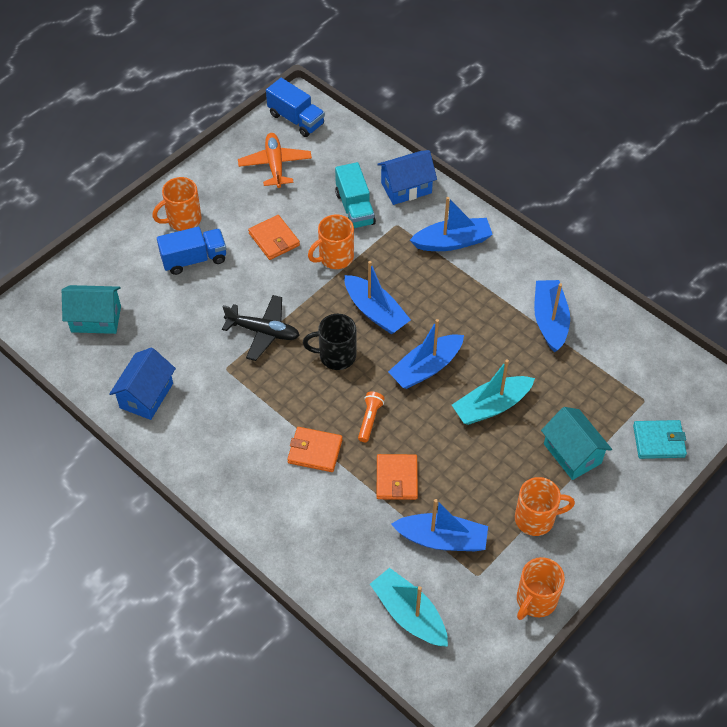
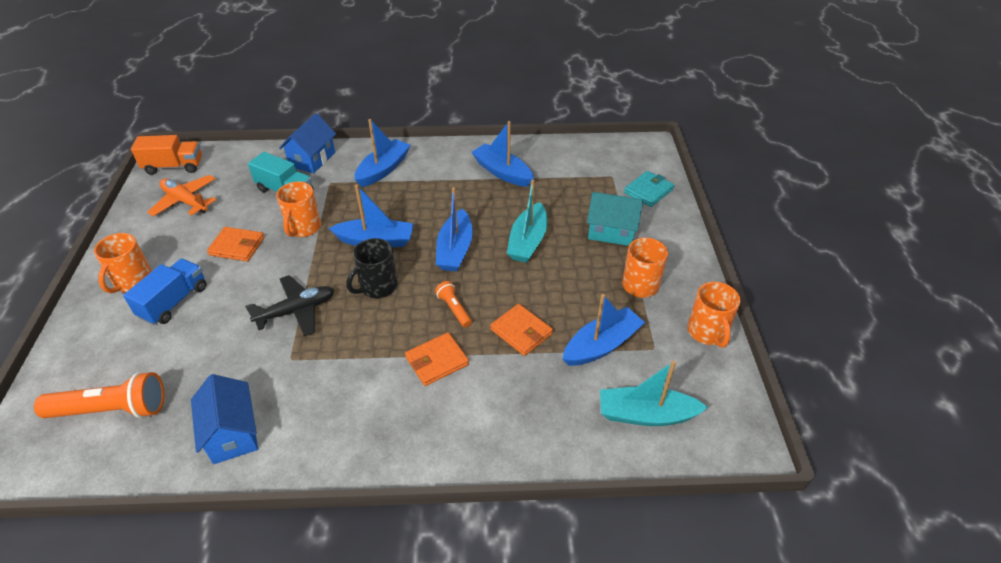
camera: 45 degrees left, 10 degrees down
(96, 319) = (111, 409): turquoise house -> orange flashlight
(296, 119) = (174, 166): blue truck -> orange truck

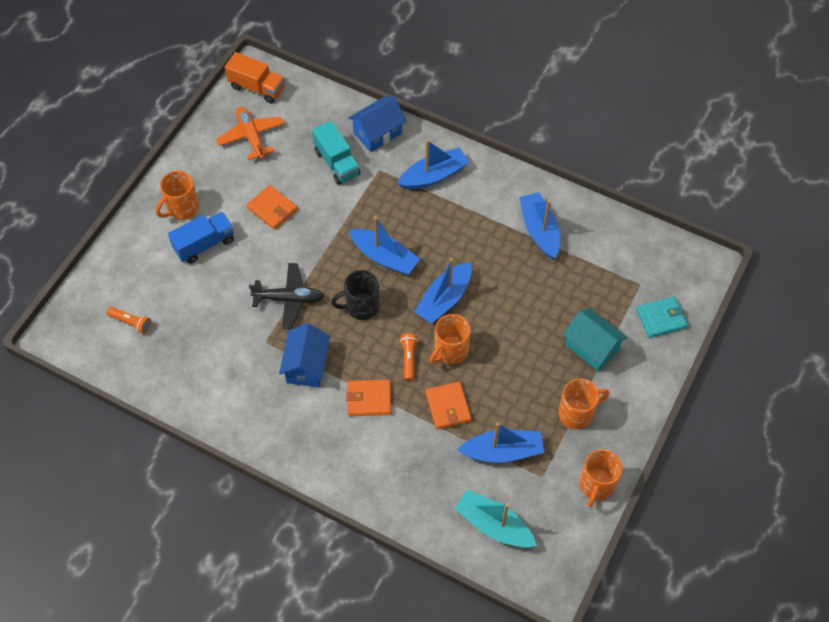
camera: 30 degrees right, 15 degrees up
(111, 409) = (131, 322): orange flashlight -> orange flashlight, size x0.52
(232, 433) = (201, 384): blue house -> blue house (306, 366)
(303, 228) = (333, 214): orange mug -> orange mug (450, 351)
(528, 241) = (511, 321): turquoise boat -> none

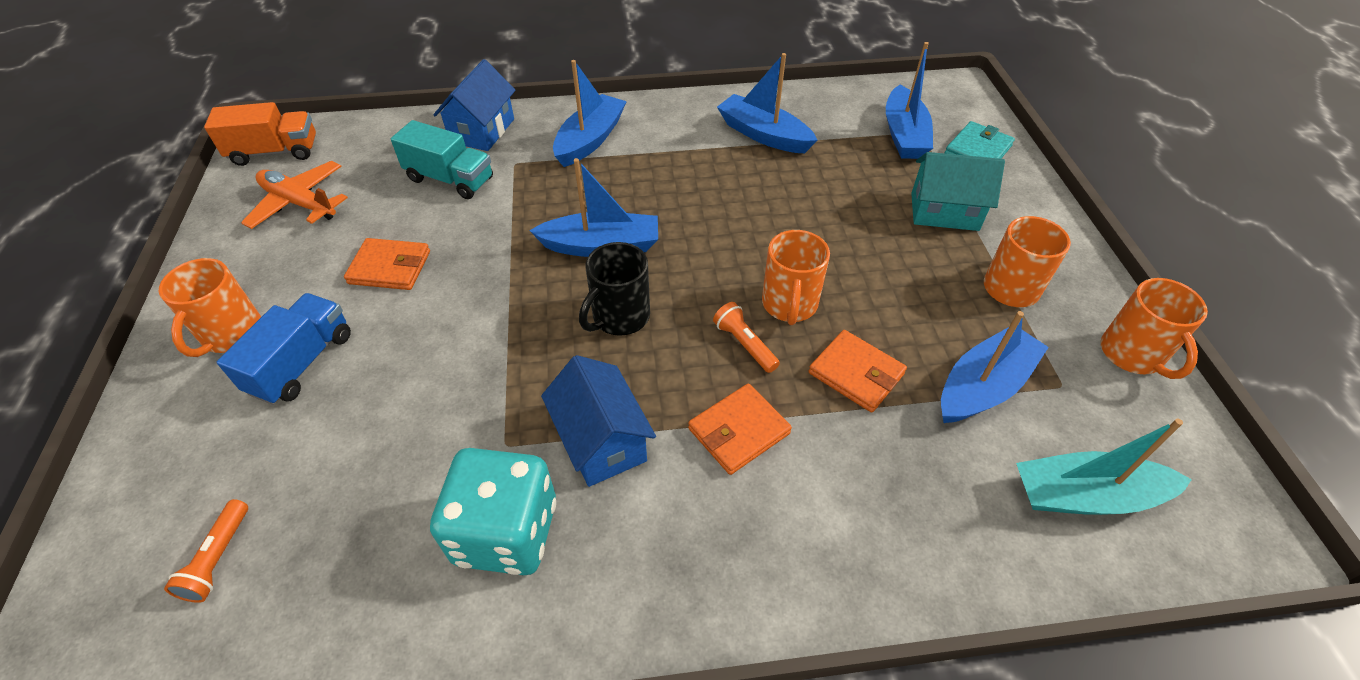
camera: 35 degrees left, 10 degrees down
(131, 322) = (218, 558): orange flashlight -> orange flashlight turned 105 degrees clockwise
(241, 381) = (506, 532): none -> turquoise dice
(289, 299) = (500, 364): black plane -> none
(444, 299) = (723, 252): blue boat -> blue boat (904, 134)

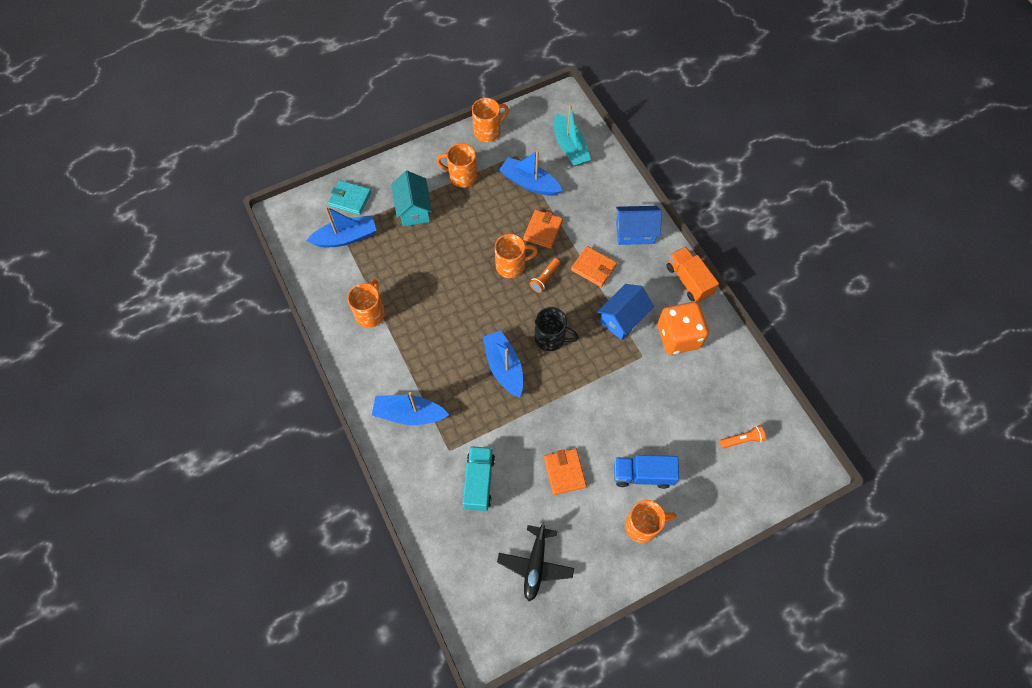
camera: 110 degrees left, 15 degrees up
(275, 152) = (493, 622): orange truck -> orange truck (688, 280)
(299, 203) = (535, 565): orange plane -> black plane
(482, 131) = (422, 489): blue house -> blue house (635, 232)
(506, 532) = (678, 336): turquoise dice -> orange dice
(763, 135) = (370, 313): blue boat -> orange mug

